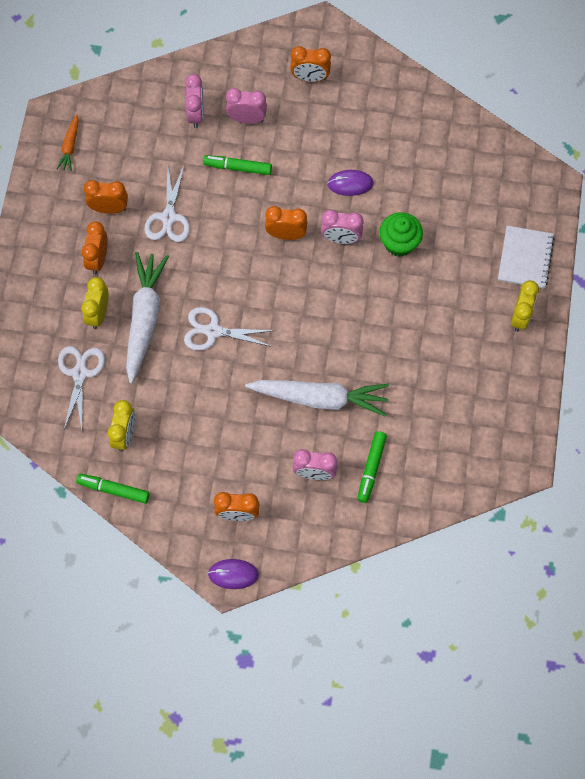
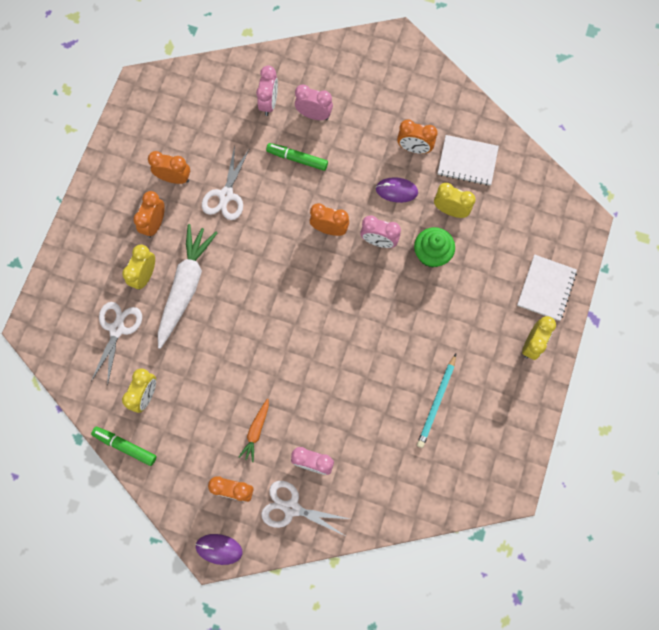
camera: 10 degrees right, 5 degrees up
(70, 146) = (151, 115): orange carrot -> orange carrot (256, 431)
(213, 331) = (245, 309): white scissors -> white scissors (291, 508)
(310, 78) = (378, 86): orange clock -> orange clock (414, 148)
(320, 398) = (331, 391): white carrot -> none
(371, 468) = (366, 468): green marker -> none
(411, 195) = (450, 210): none -> yellow clock
(419, 142) = (467, 161): none -> white notebook
(432, 391) = (437, 402): none -> turquoise pencil

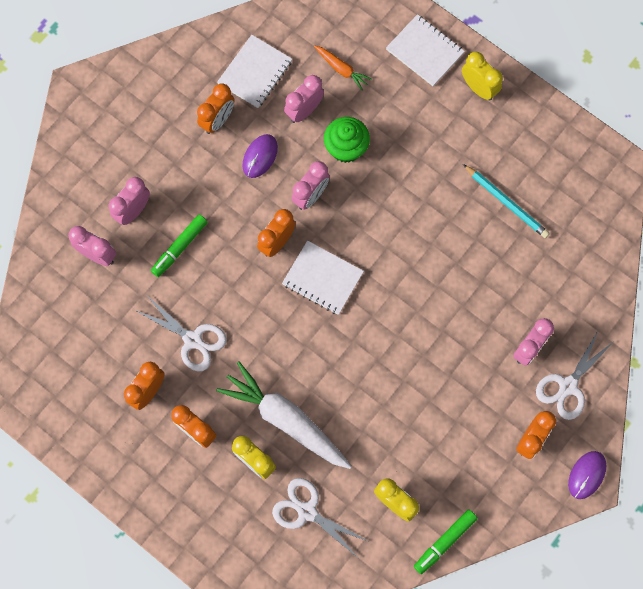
camera: 70 degrees left, 0 degrees up
(256, 431) = (475, 396): orange carrot -> orange carrot (341, 69)
(312, 275) = (322, 278): none -> white notebook
(450, 210) = (304, 111): yellow clock -> pink clock

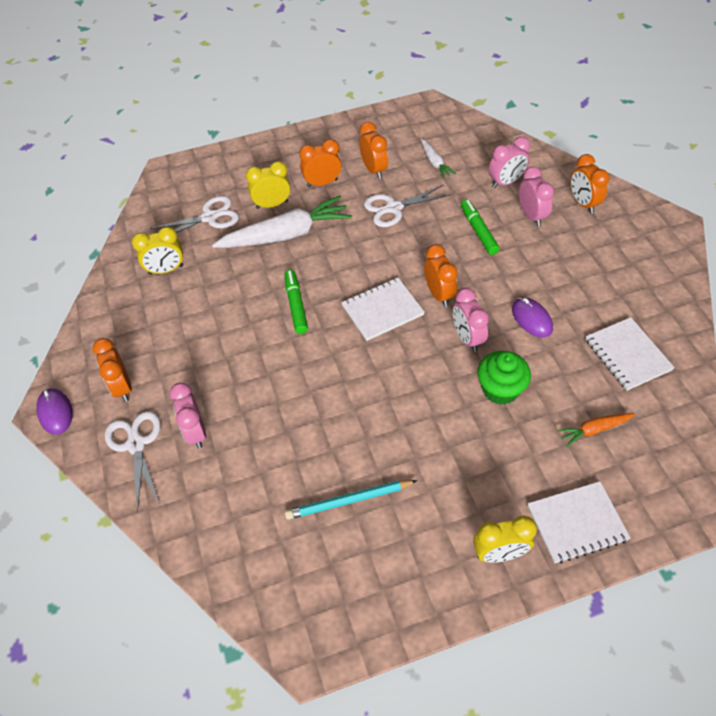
camera: 125 degrees right, 20 degrees down
(104, 336) = (435, 163): none -> white carrot
(218, 120) = (588, 304): orange clock -> orange clock (583, 203)
(304, 111) = (562, 375): pink clock -> none
(444, 542) = (109, 285): green marker -> green marker (296, 305)

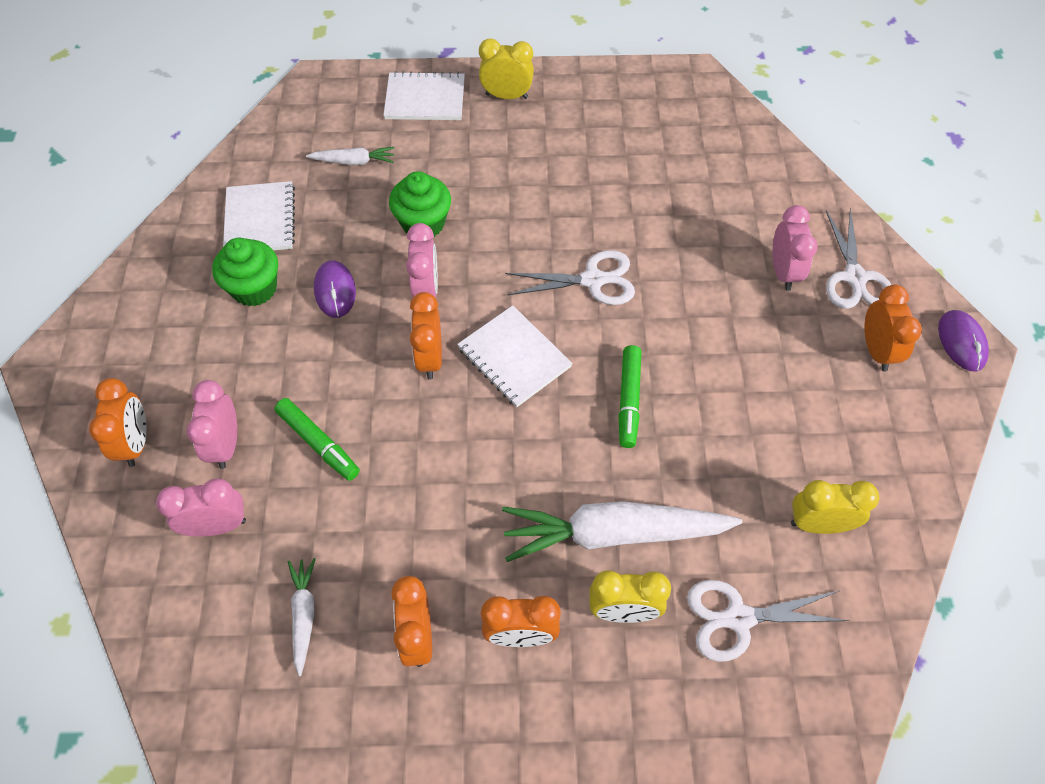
camera: 165 degrees left, 5 degrees up
(349, 501) = (628, 166): turquoise pencil -> none
(382, 310) = (514, 357): white notebook -> white notebook turned 60 degrees clockwise
(393, 208) = (423, 532): white scissors -> white scissors (593, 280)
(478, 231) = (318, 443): green marker -> green marker turned 45 degrees counterclockwise
(588, 304) = (254, 288): none -> green cupcake
(594, 430) = (354, 161): orange carrot -> white carrot

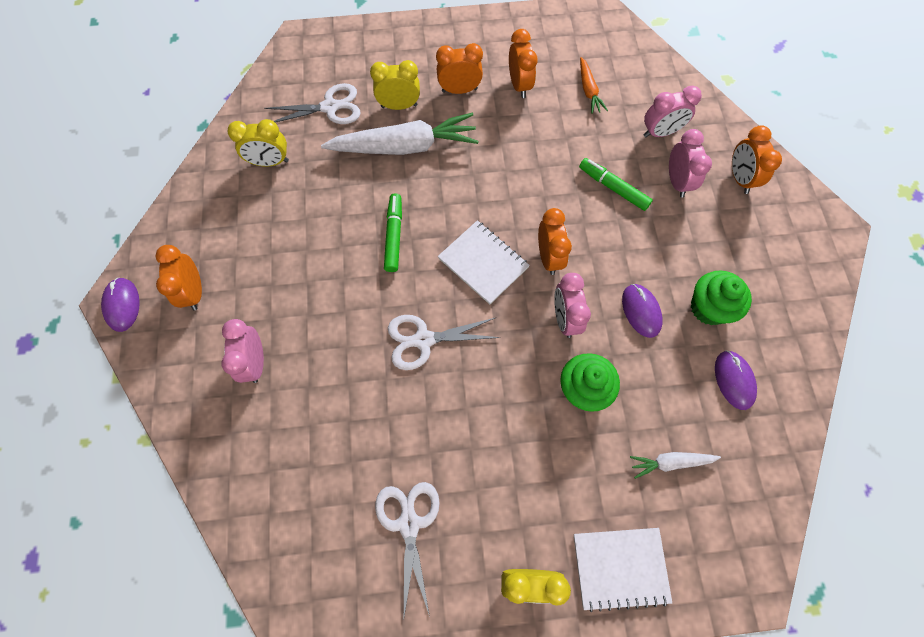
camera: 175 degrees right, 10 degrees up
(260, 220) = (734, 380): white notebook -> purple mouse
(304, 615) = (588, 90): white carrot -> orange carrot
(854, 278) = (193, 361): white scissors -> white scissors (409, 523)

